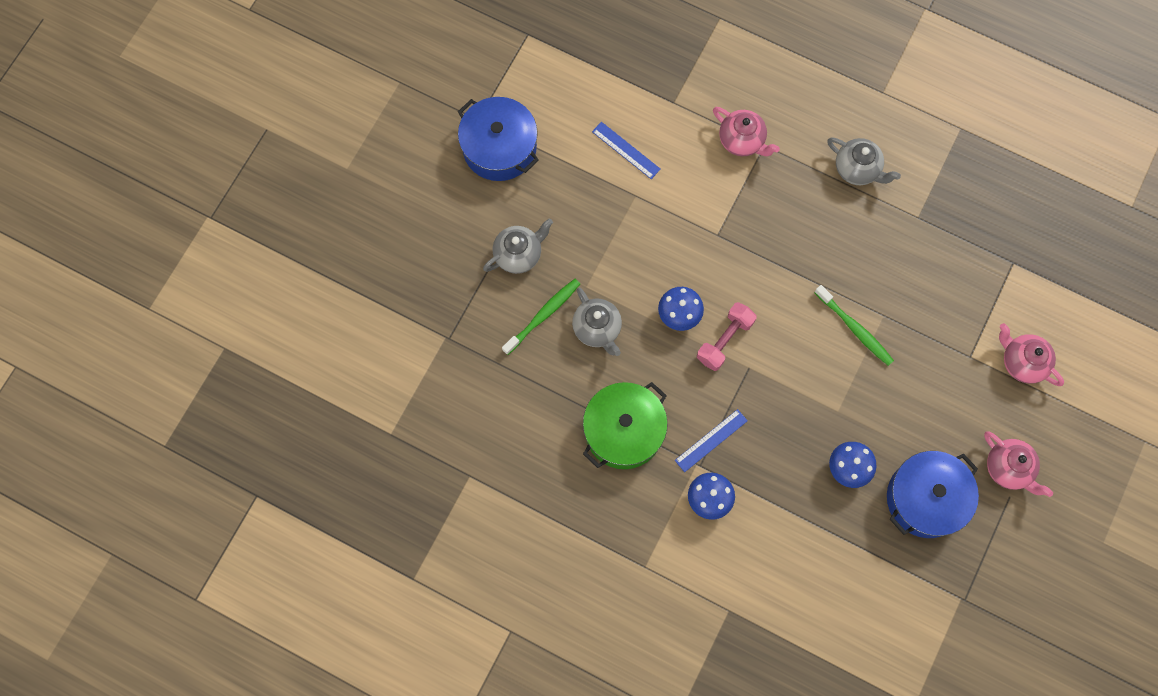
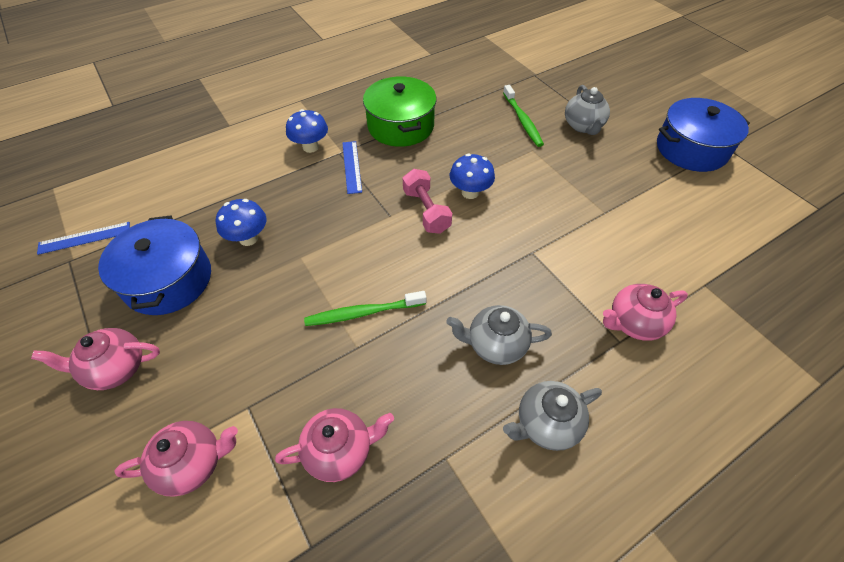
camera: 120 degrees right, 20 degrees down
(597, 329) = (491, 143): grey teapot -> grey teapot (495, 345)
(626, 150) = (658, 225): blue ruler -> blue ruler (84, 238)
(956, 280) = (340, 451): none -> pink teapot

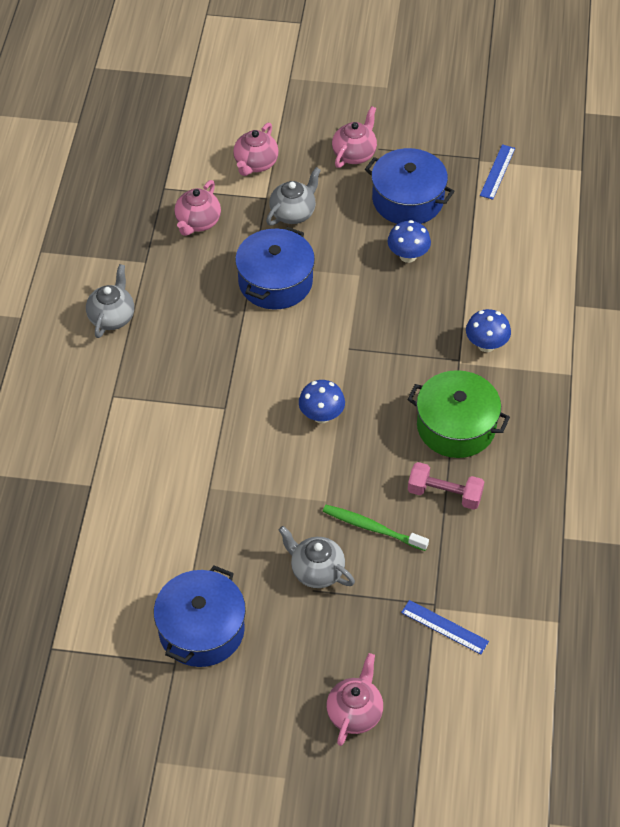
camera: 130 degrees right, 0 degrees up
(352, 166) = (431, 358): blue ruler -> blue ruler (444, 627)
(363, 313) = (275, 281): green toothbrush -> blue pot
(426, 211) = (330, 373): pink dumbbell -> pink dumbbell (444, 494)
(495, 345) = (181, 331): grey teapot -> grey teapot (293, 213)
(634, 323) = (114, 415): pink teapot -> pink teapot (355, 713)

